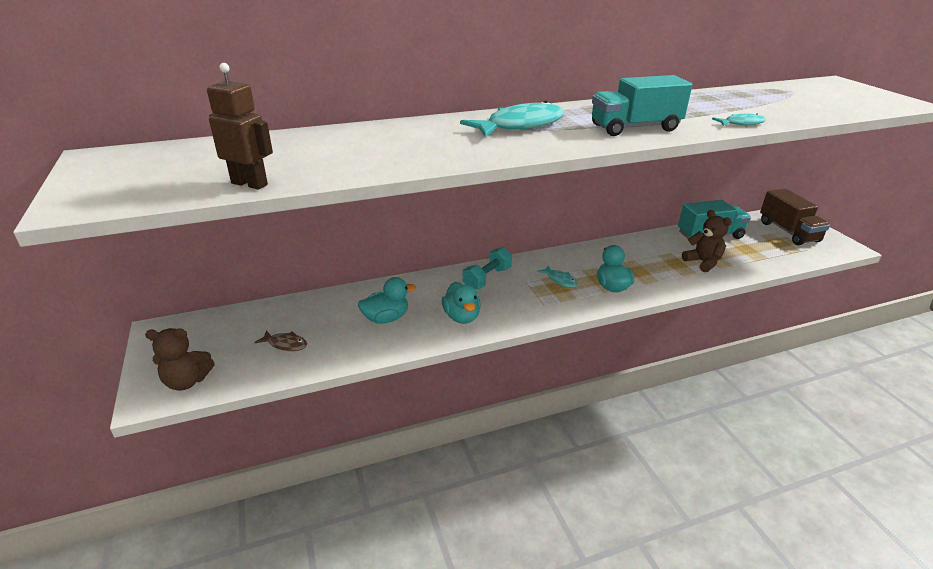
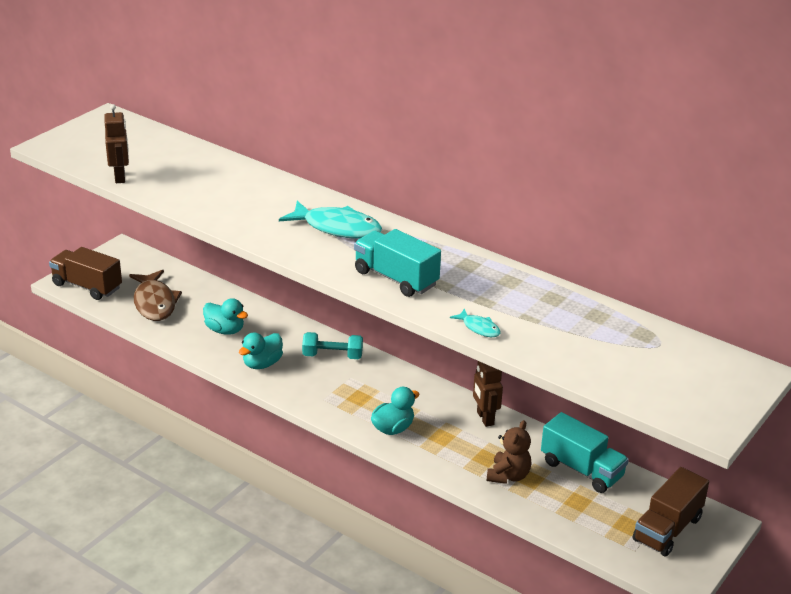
camera: 55 degrees right, 0 degrees up
(187, 381) = (87, 286): brown teddy bear -> brown truck
(285, 344) = (154, 303): brown fish -> brown fish, size x2.06
(560, 280) = (372, 396): turquoise fish -> none
(627, 247) = (485, 418): none -> brown robot

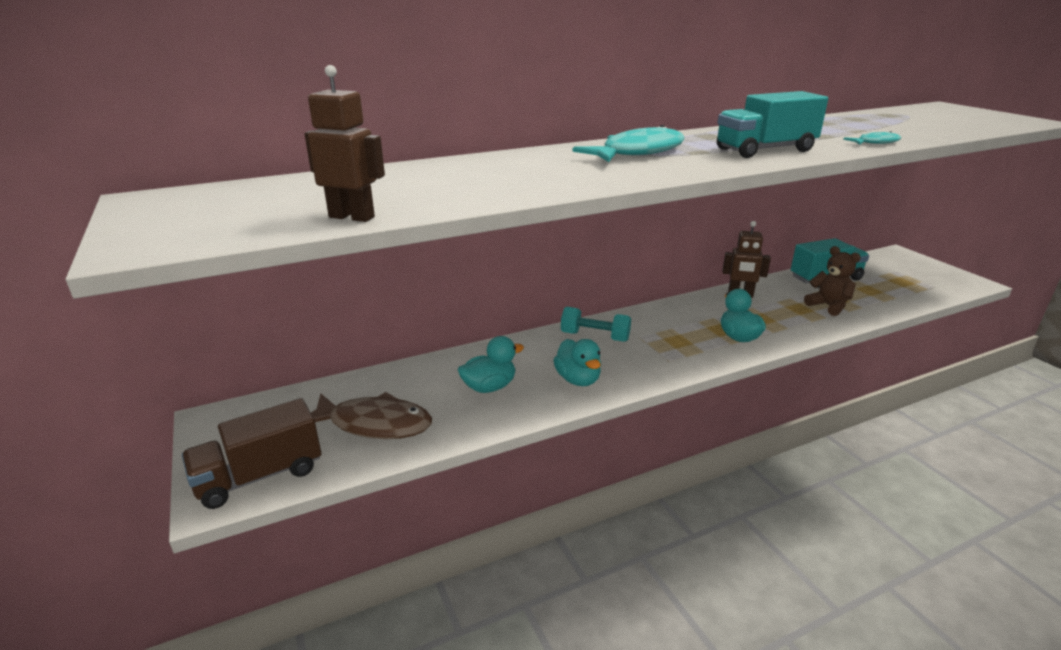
camera: 60 degrees left, 5 degrees down
(332, 356) = (595, 336): turquoise dumbbell -> turquoise dumbbell turned 75 degrees clockwise
(667, 529) = (906, 270): brown truck -> none

